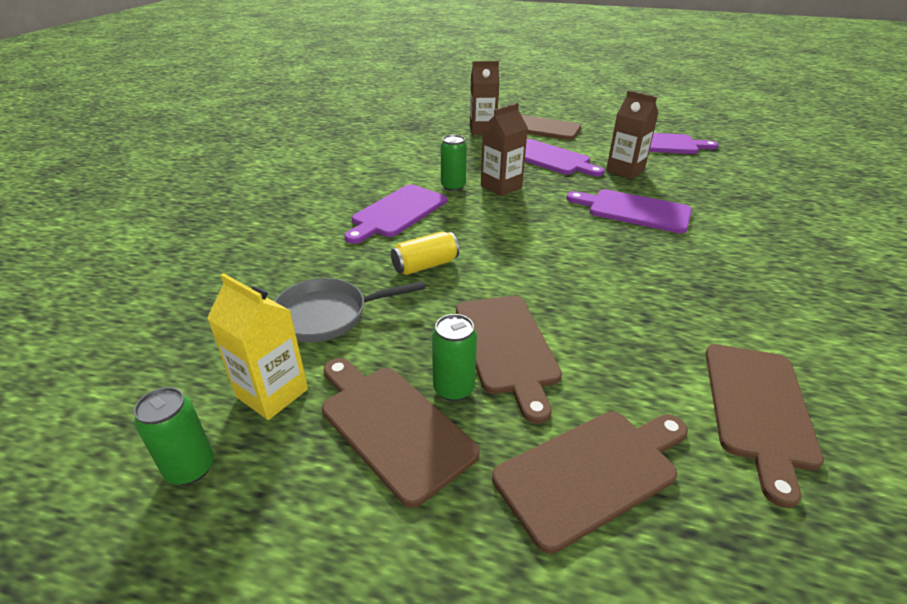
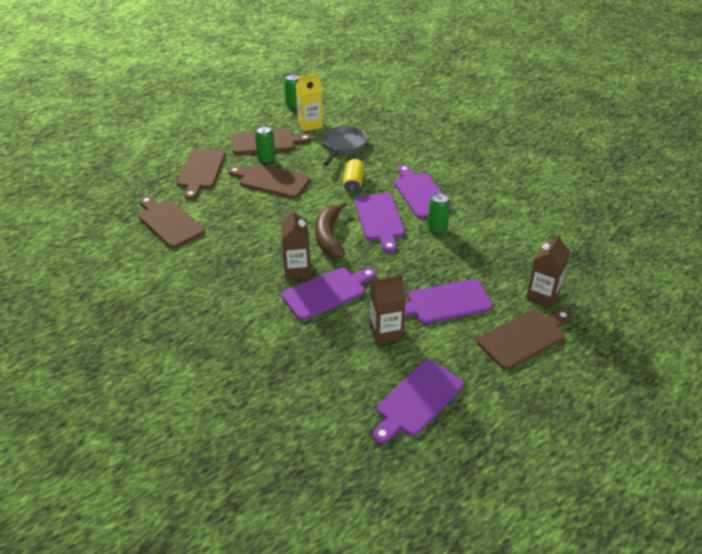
camera: 125 degrees right, 5 degrees up
(479, 221) = (379, 219): none -> purple cutting board
(501, 187) = (417, 250): brown carton -> brown carton (297, 269)
(555, 241) = (329, 236): none -> brown banana

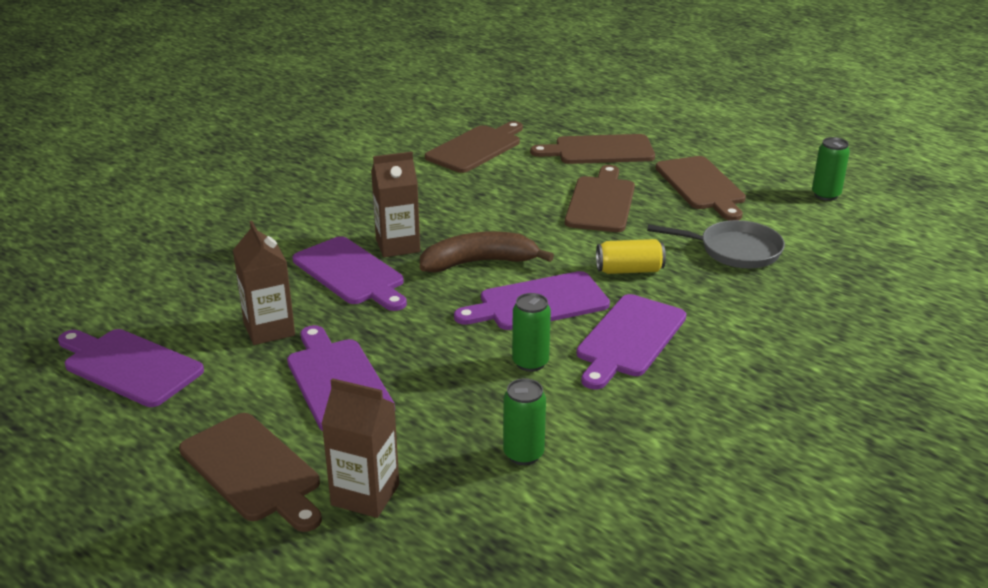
camera: 80 degrees right, 10 degrees down
(266, 160) = (654, 192): green can -> green can (523, 454)
(310, 124) = (779, 215): yellow carton -> none
(420, 194) = (629, 339): purple cutting board -> purple cutting board turned 150 degrees clockwise

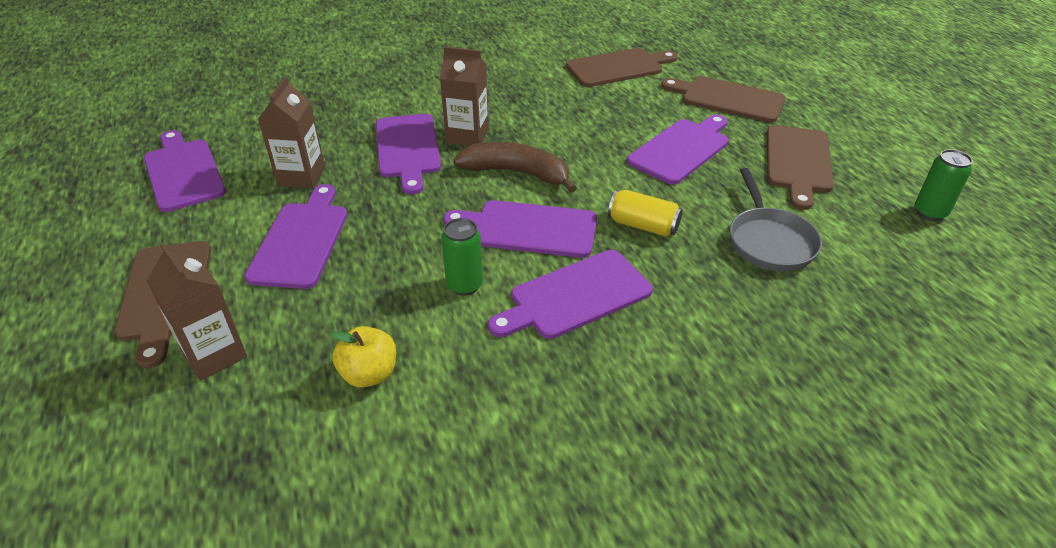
camera: 30 degrees right, 10 degrees up
(523, 454) = (369, 374): green can -> yellow apple
(601, 202) = (681, 149): brown cutting board -> purple cutting board
(734, 250) = (769, 241): grey pan -> grey pan turned 45 degrees clockwise

